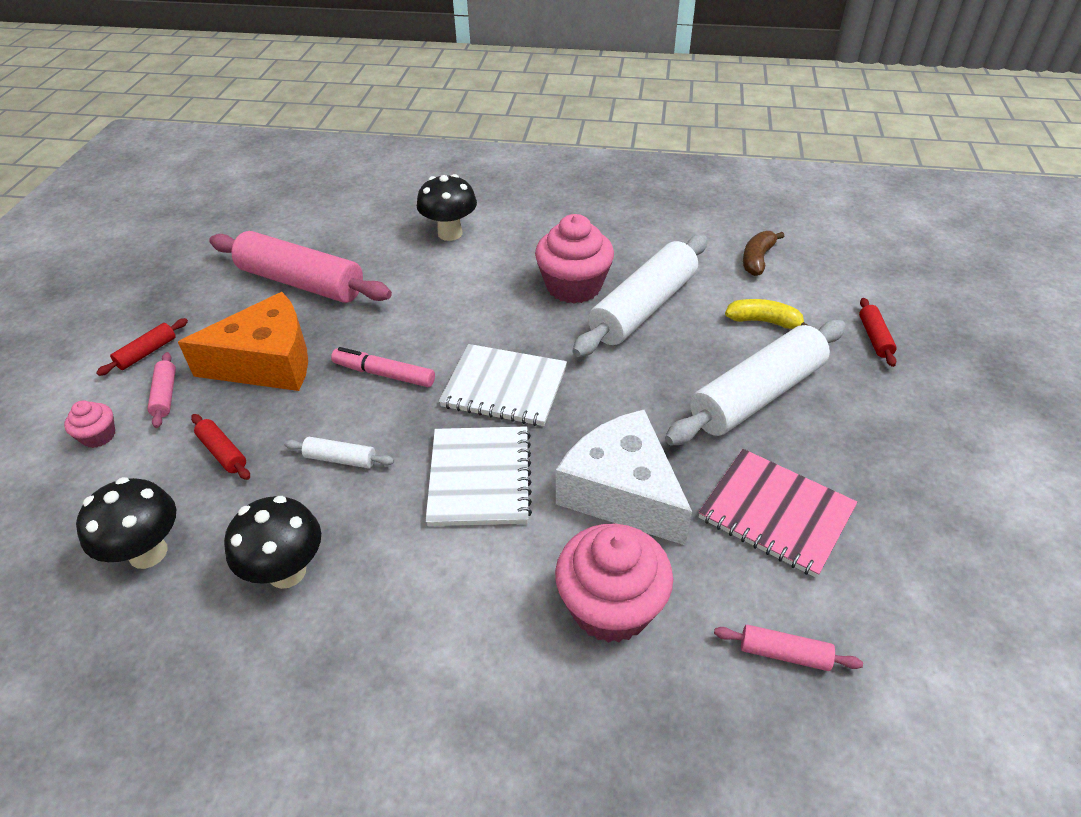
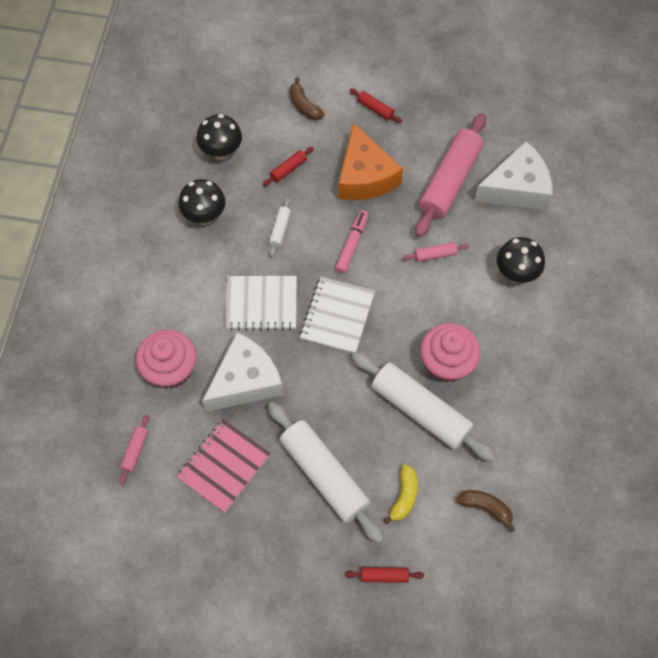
camera: 90 degrees right, 20 degrees up
(98, 436) = (304, 105): pink cupcake -> brown banana
(165, 395) = (336, 129): pink rolling pin -> pink rolling pin (435, 254)
(328, 230) = (517, 188): none -> white cheese

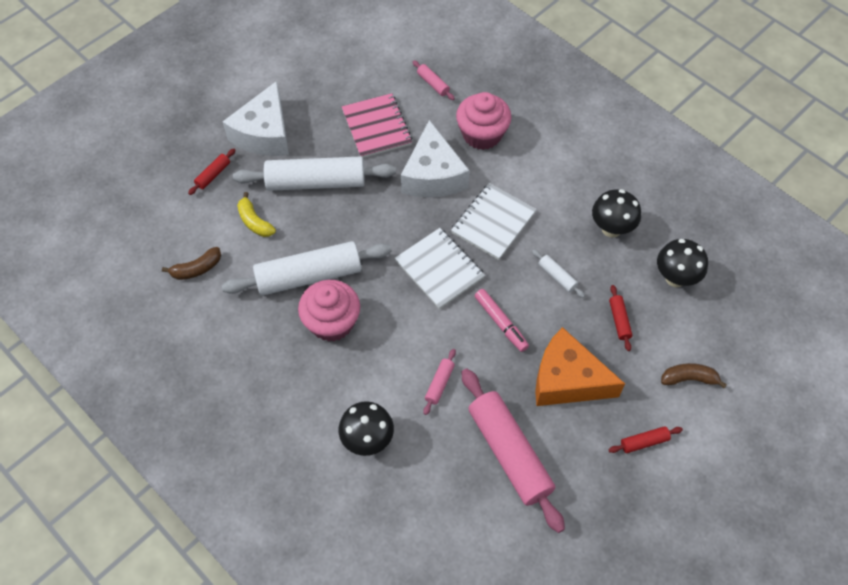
camera: 125 degrees right, 5 degrees down
(517, 188) = (456, 512): white cheese -> white cheese (264, 133)

